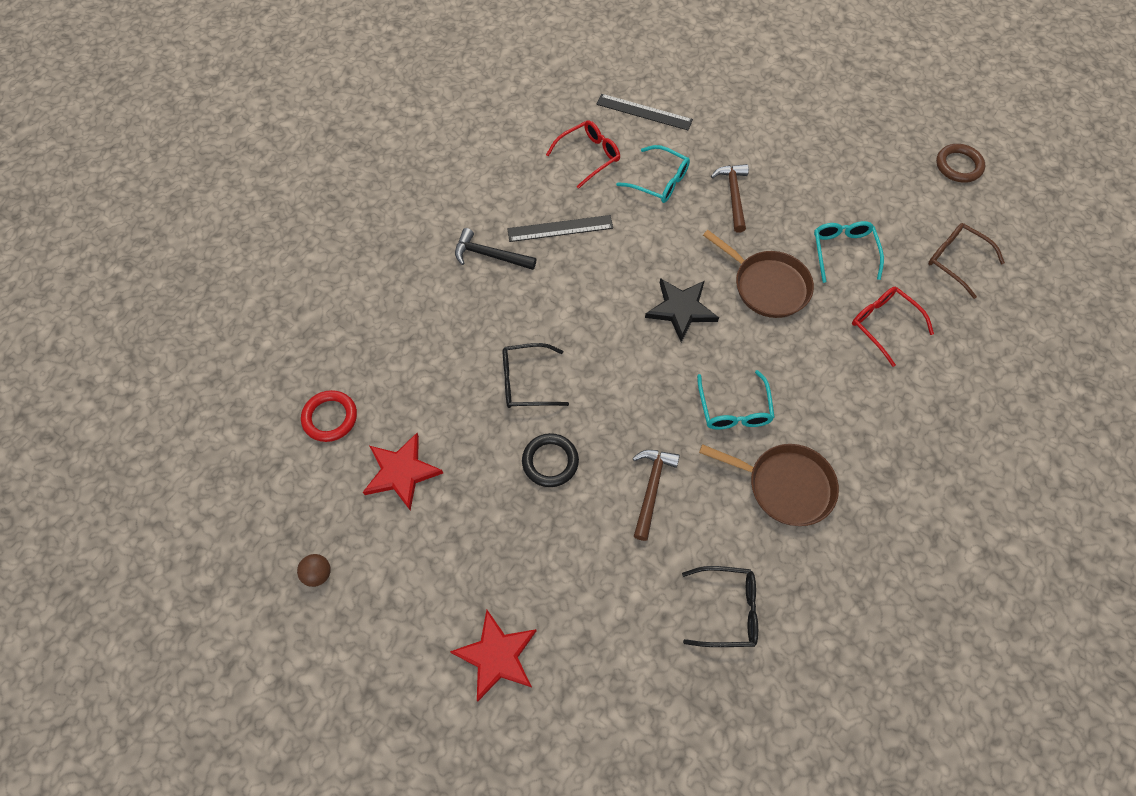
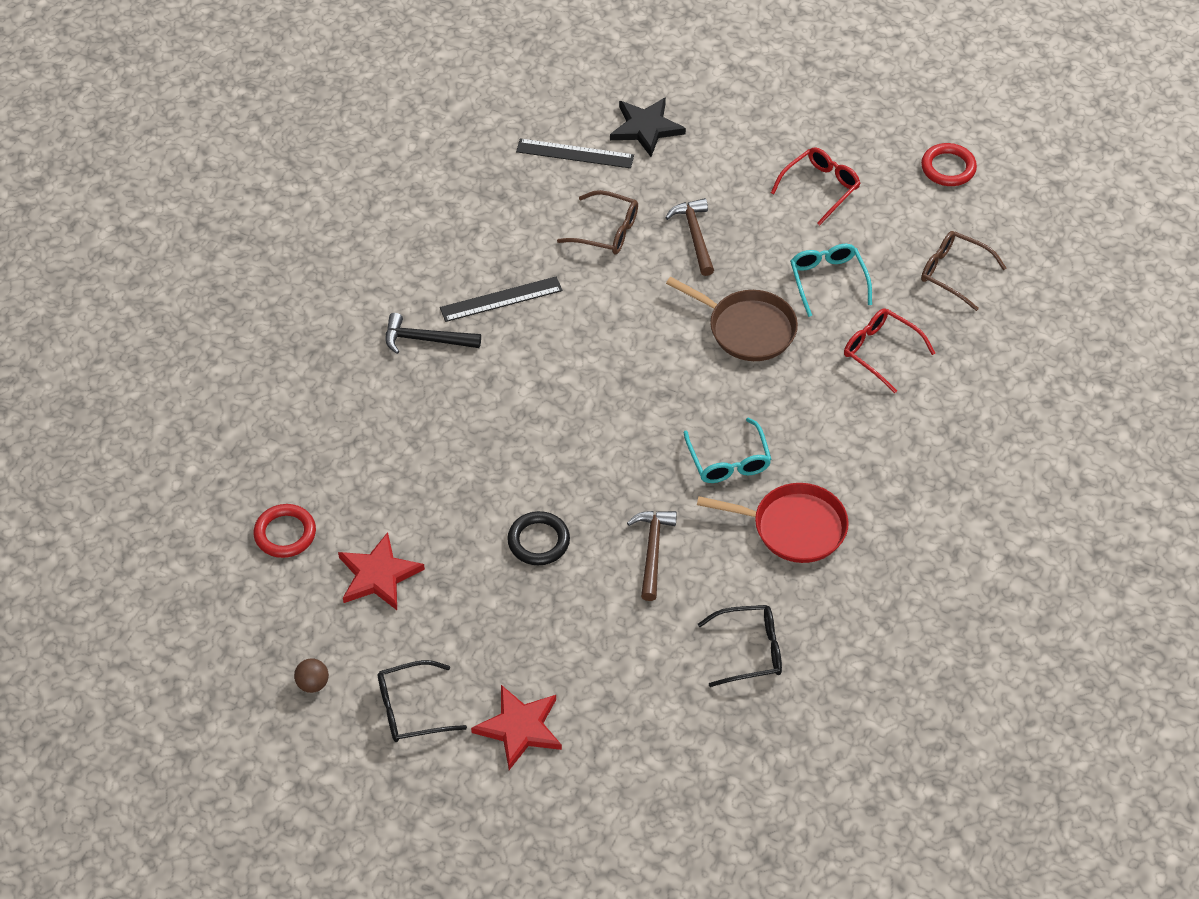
camera: 10 degrees left, 10 degrees down
(527, 381) = (496, 466): black glasses -> black glasses (412, 709)
(588, 157) = (518, 214): red glasses -> red glasses (820, 188)
(659, 181) = (606, 231): turquoise glasses -> brown glasses
(681, 309) = (654, 367): black star -> black star (646, 128)
(785, 486) = (794, 527): brown pan -> red pan
(958, 166) = (948, 168): brown ring -> red ring

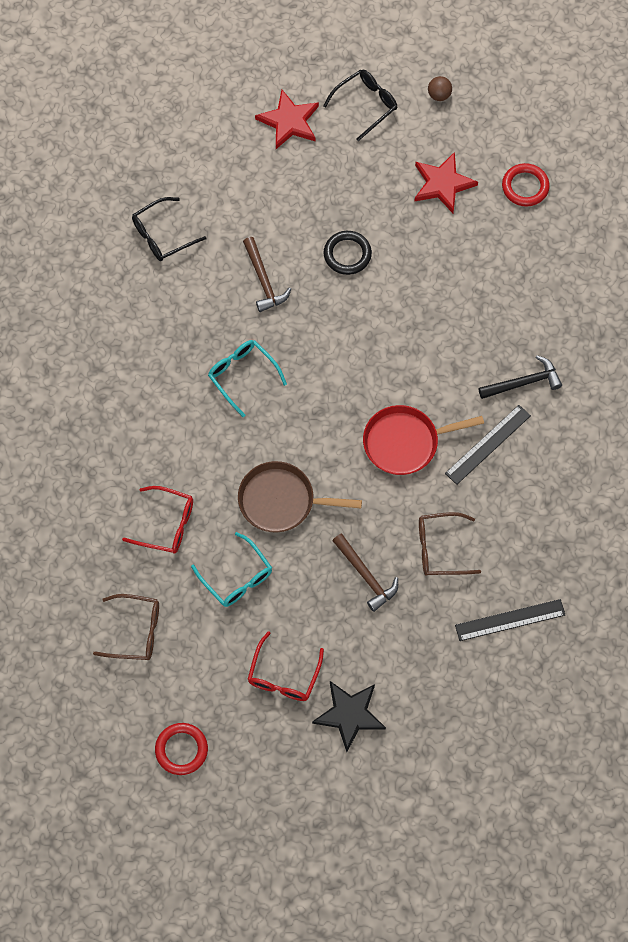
camera: 155 degrees right, 15 degrees up
(646, 128) = (464, 677): black star -> black star (349, 714)
(794, 527) = (171, 341): red pan -> red pan (405, 442)

